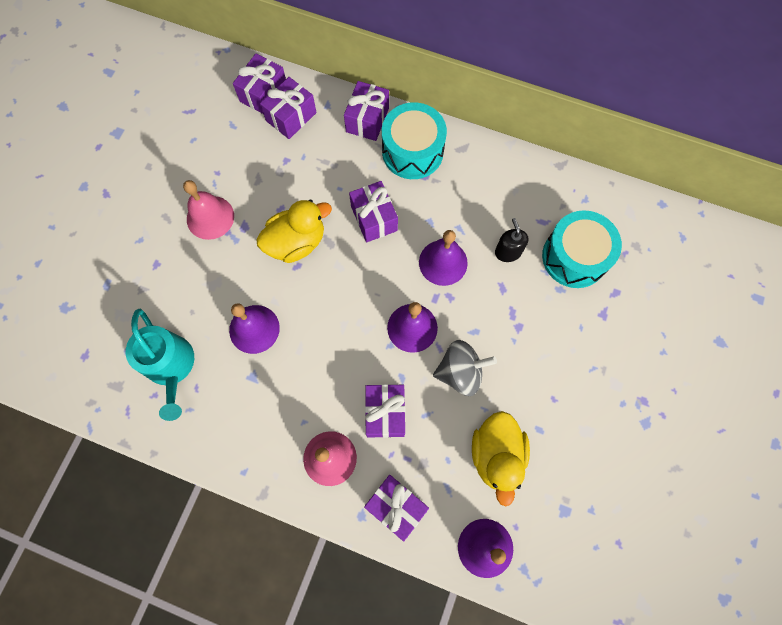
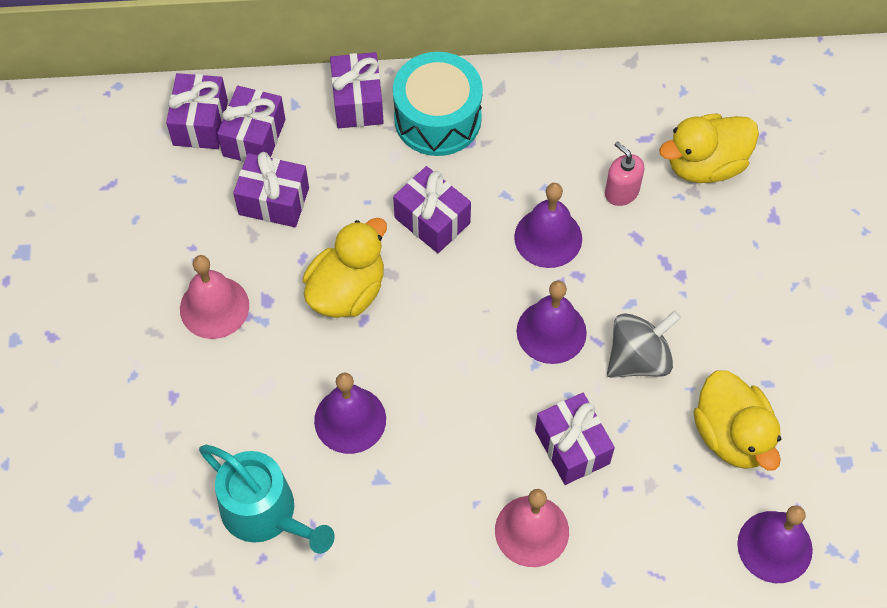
camera: 25 degrees left, 10 degrees down
(396, 506) = (643, 549): purple gift -> purple gift (274, 201)
(508, 252) = (621, 192): black soap dispenser -> pink soap dispenser
(574, 257) = (705, 164): turquoise drum -> yellow duck

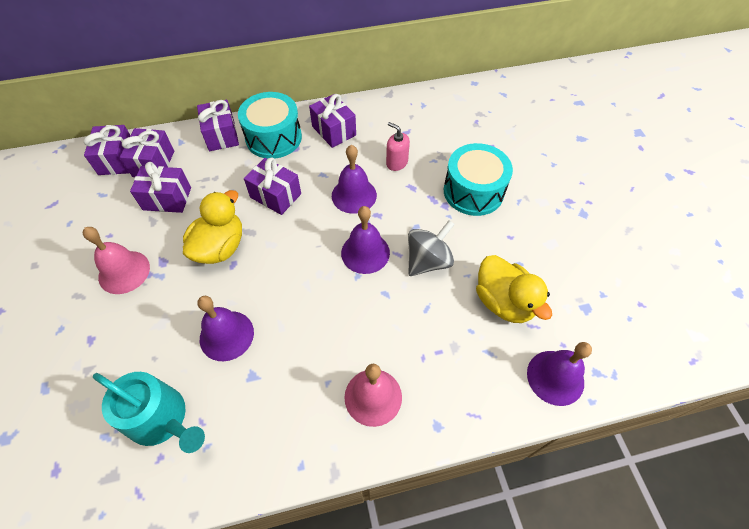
camera: 10 degrees left, 5 degrees down
(572, 447) = (393, 328): purple gift -> purple gift (334, 131)
(705, 164) = (445, 141): yellow duck -> none
(729, 259) = (473, 191): none -> turquoise drum

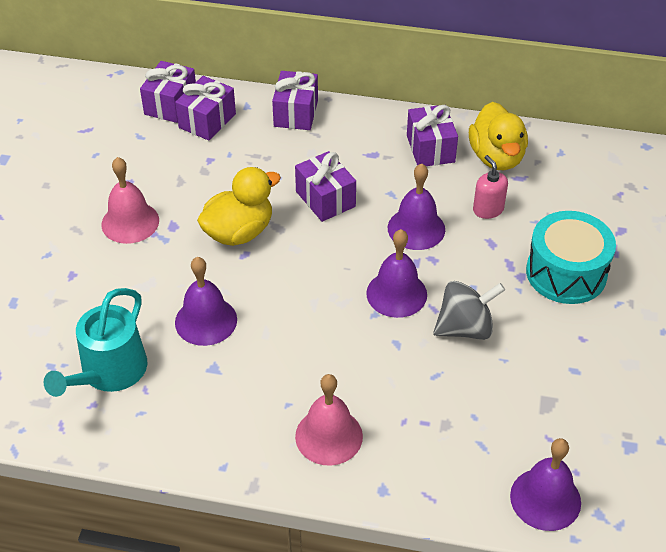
camera: 25 degrees right, 10 degrees down
(162, 419) = (109, 372): turquoise watering can -> turquoise watering can turned 60 degrees clockwise
(167, 199) = (205, 163): purple gift -> none
(273, 138) = (354, 134): turquoise drum -> none
(504, 302) = (531, 402): yellow duck -> yellow duck (496, 157)

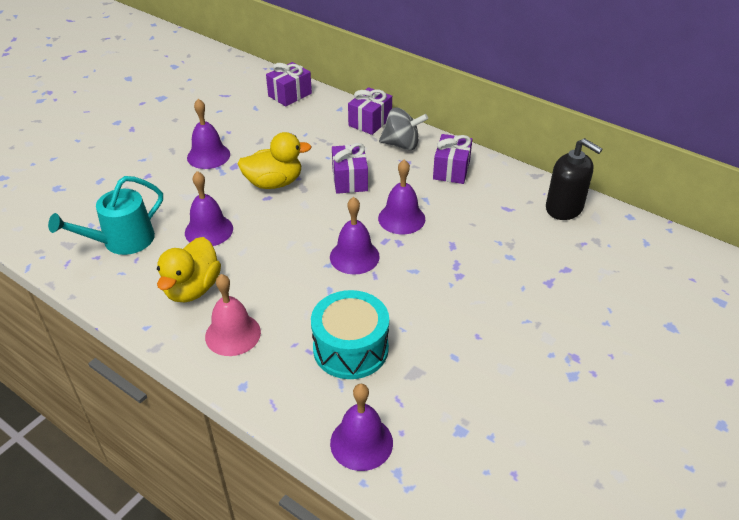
camera: 25 degrees right, 5 degrees down
(130, 222) = (208, 156): pink bell -> purple bell
(207, 121) = (306, 110): purple gift -> none
(465, 328) = (388, 297): grey spinning top -> grey spinning top (401, 145)
(488, 209) = (466, 222): pink soap dispenser -> none
(496, 157) = (498, 190): yellow duck -> yellow duck (192, 289)
(566, 273) = (497, 285): turquoise drum -> turquoise drum (350, 348)
(577, 158) = (564, 208): none -> black soap dispenser

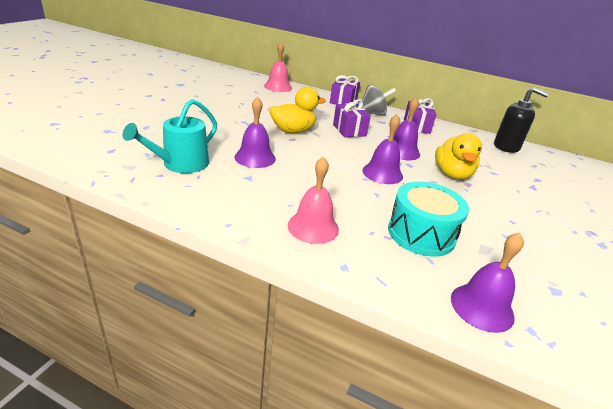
camera: 15 degrees left, 10 degrees down
(192, 289) = (259, 195): yellow duck -> yellow duck (452, 174)
(208, 156) = (233, 115): purple bell -> none
(290, 95) = (278, 87): purple gift -> pink bell

